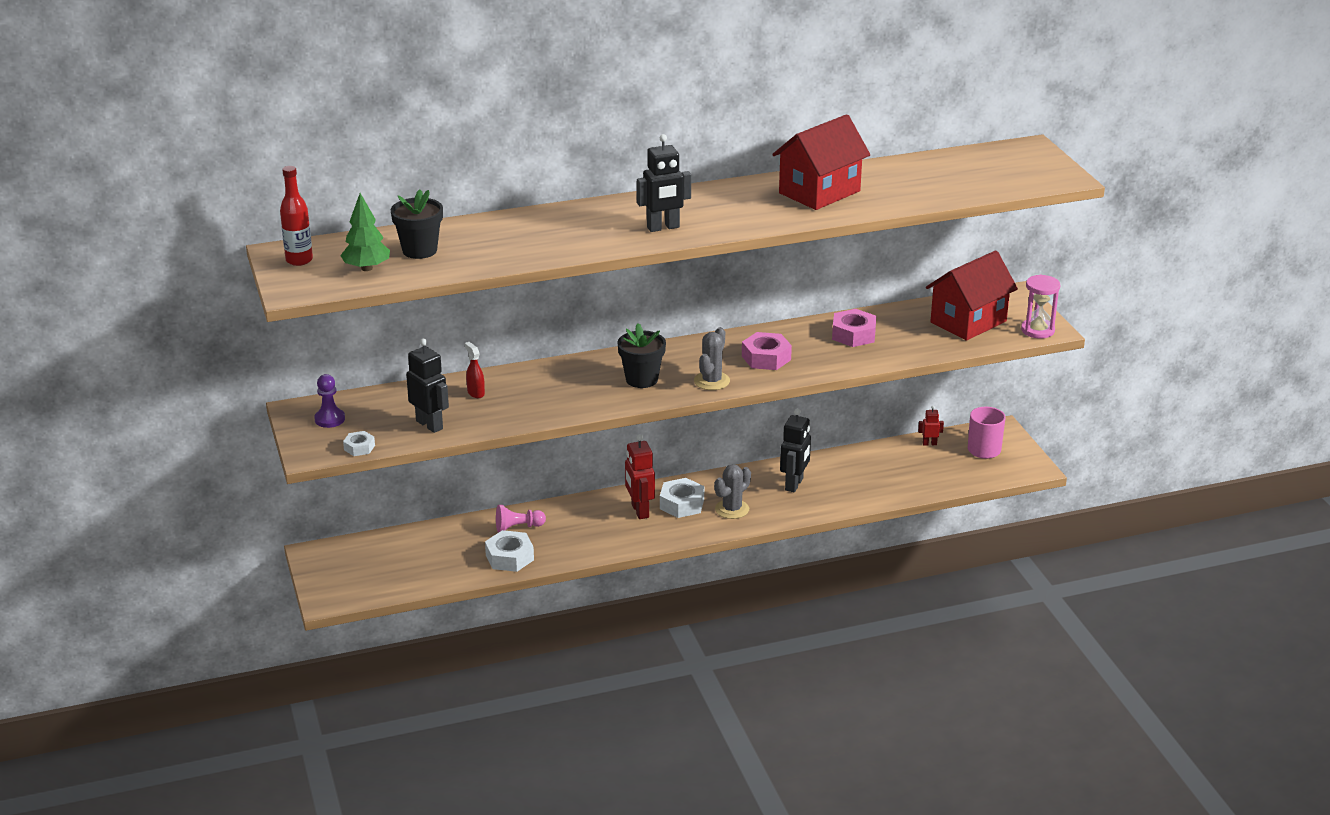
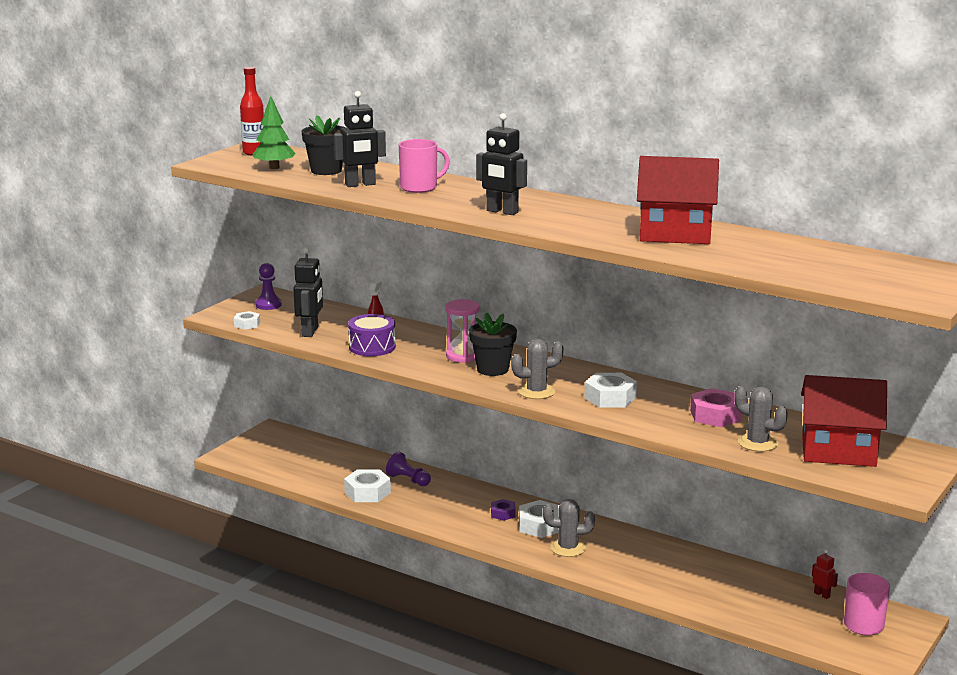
camera: 50 degrees right, 10 degrees down
(511, 410) = (372, 347): none -> purple drum
(518, 527) = (408, 480): pink pawn -> purple pawn
(542, 232) = (419, 187): none -> pink mug
(639, 511) = (503, 514): red robot -> purple nut
(766, 358) = (610, 398): pink nut -> white nut
(794, 484) = (648, 559): black robot -> black robot (360, 185)
(917, 342) = (757, 443): none -> grey cactus
(1037, 330) = (891, 485): pink hourglass -> pink hourglass (462, 356)

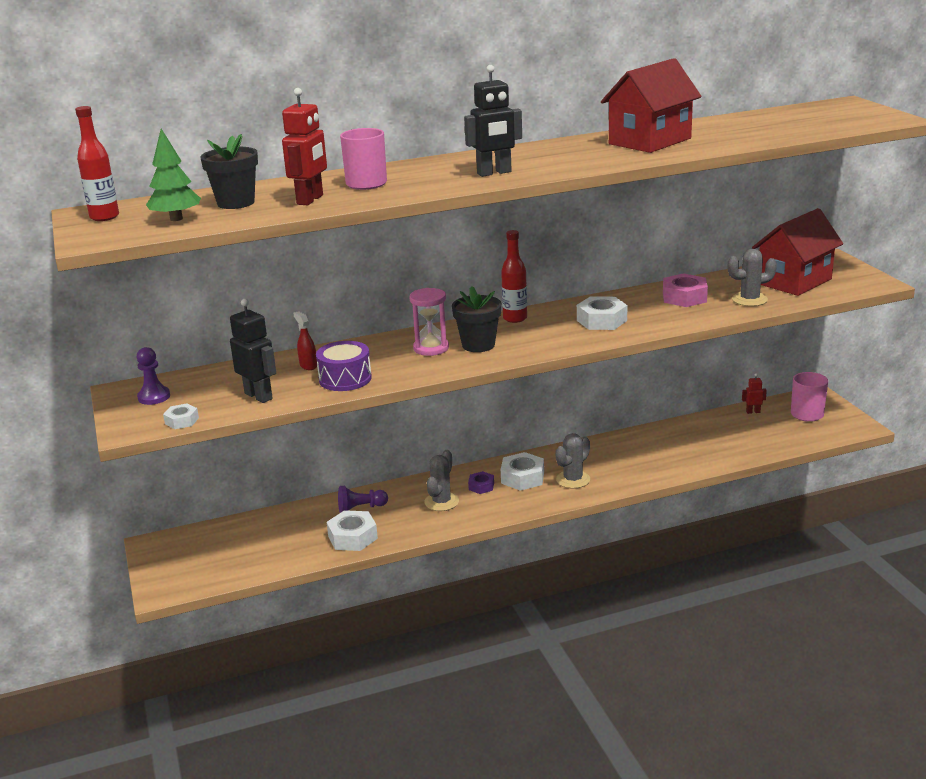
camera: 50 degrees left, 5 degrees up
(360, 185) = (310, 200): black robot -> red robot
(536, 392) = (550, 342): grey cactus -> grey cactus (441, 502)
(562, 366) = (515, 318): none -> red bottle

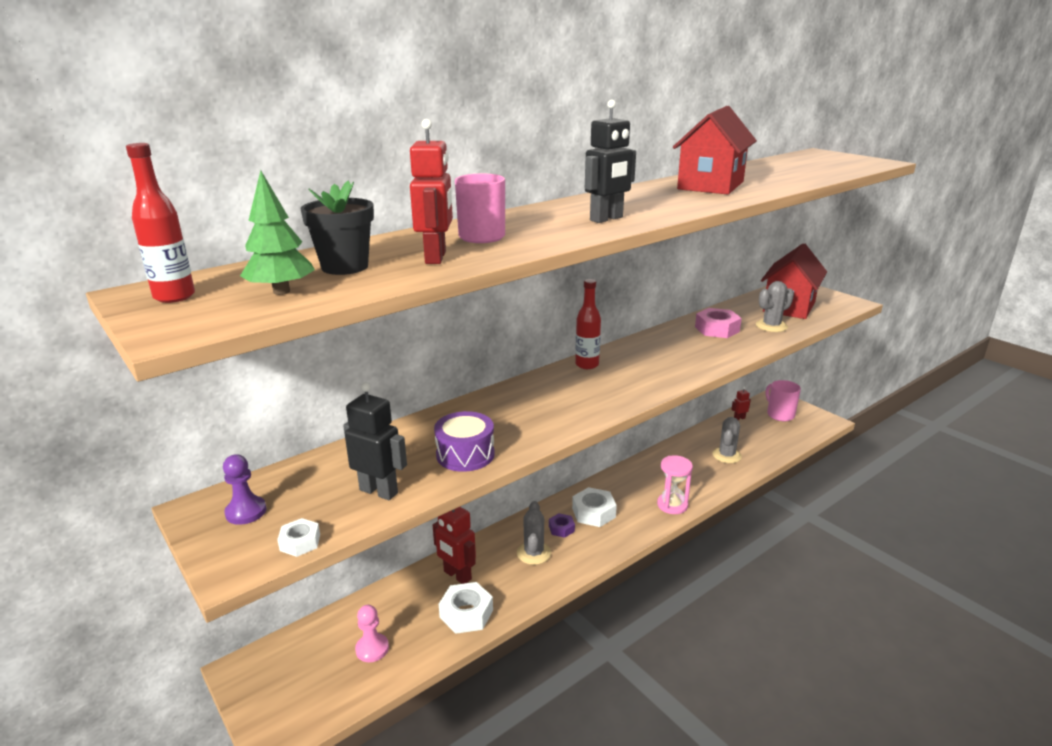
camera: 20 degrees left, 0 degrees up
(261, 548) = (372, 649): none -> pink pawn
(308, 366) = (413, 443): red spray bottle -> none
(361, 508) = (457, 575): purple pawn -> red robot
(431, 348) = (530, 406): pink hourglass -> pink hourglass (672, 505)
(478, 345) = (575, 397): black flower pot -> none
(573, 480) = (639, 507): grey cactus -> grey cactus (726, 455)
(601, 320) = (667, 358): white nut -> none

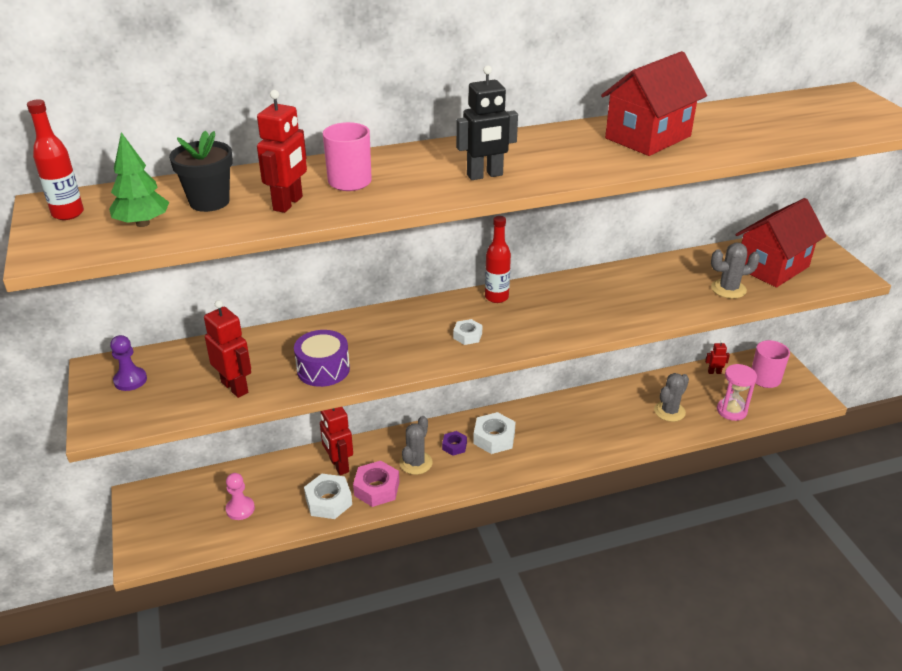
camera: 20 degrees right, 10 degrees up
(300, 542) = (154, 417): white nut -> white nut (467, 336)
(379, 491) = (235, 387): black robot -> red robot
(672, 505) = (575, 450): pink hourglass -> pink hourglass (731, 411)
(717, 329) = (664, 281): pink nut -> pink nut (377, 489)

